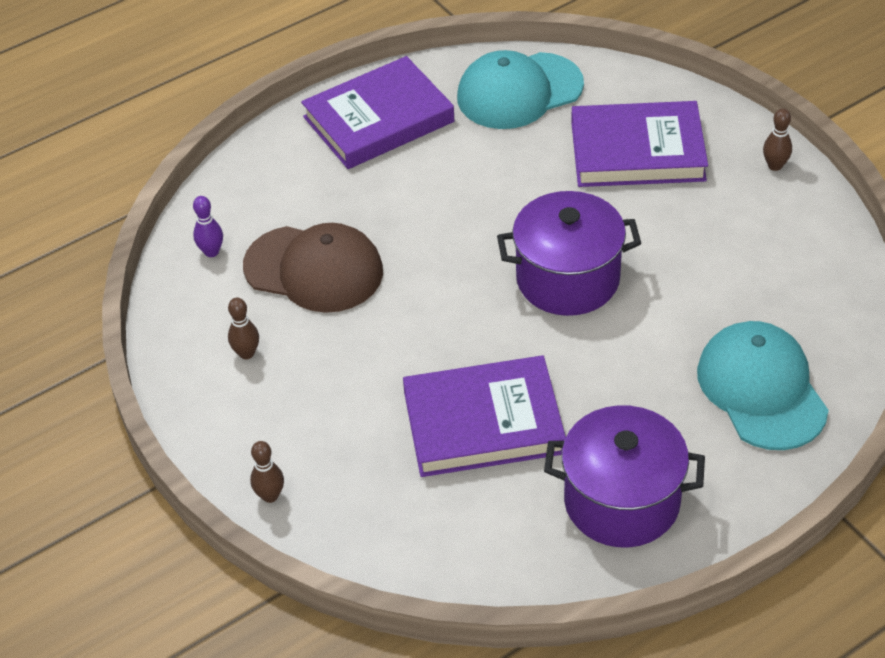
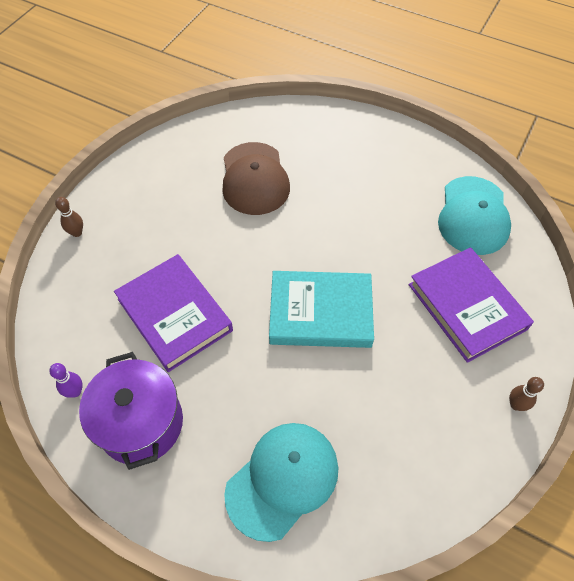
camera: 60 degrees right, 10 degrees up
(211, 252) = (242, 129): purple bowling pin -> purple bowling pin (75, 391)
(246, 353) = (175, 177): brown bowling pin -> none
(378, 119) = (395, 156): purple book -> none
(519, 91) = (473, 216): turquoise cap -> turquoise cap turned 120 degrees counterclockwise
(567, 279) = (320, 312): purple pot -> turquoise book

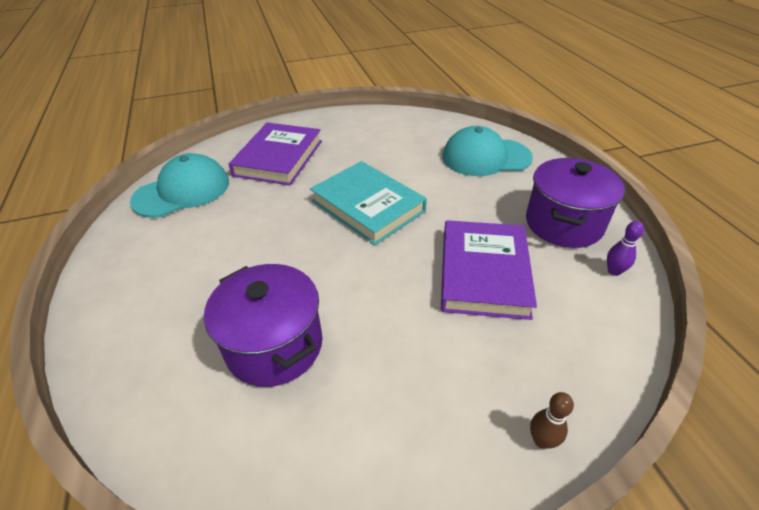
camera: 135 degrees left, 15 degrees down
(254, 179) = (274, 345): brown cap -> purple pot
(516, 405) = (326, 120): brown bowling pin -> none

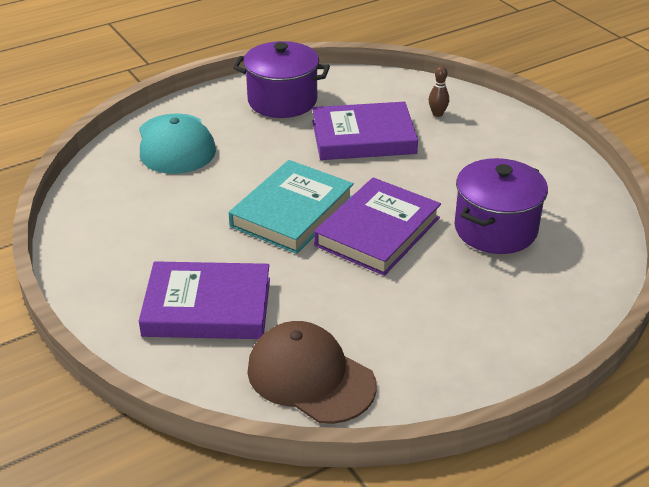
camera: 105 degrees left, 5 degrees down
(182, 191) = (310, 377): turquoise cap -> brown cap
(316, 252) = (378, 231): none -> purple book
(542, 440) = (497, 112): brown bowling pin -> brown bowling pin (437, 114)
(614, 271) = (335, 82): purple bowling pin -> none

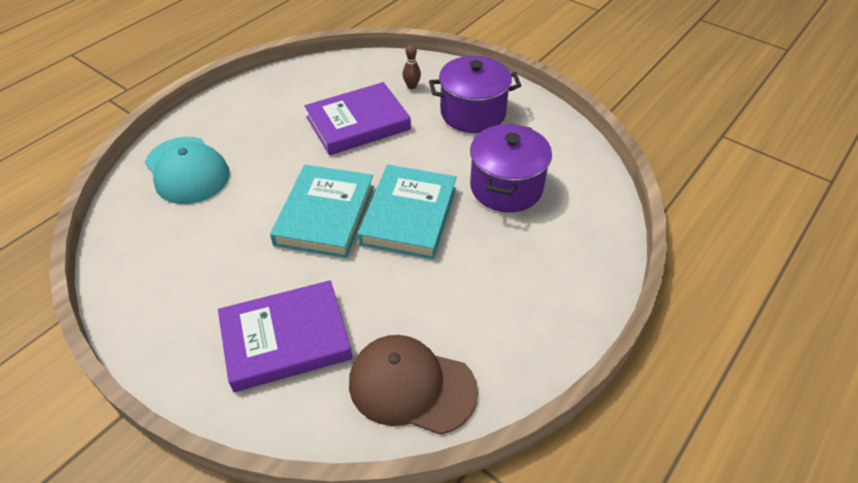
camera: 20 degrees left, 10 degrees up
(282, 101) = (271, 102): purple pot -> purple pot (473, 113)
(378, 231) = (409, 215): purple book -> turquoise book

